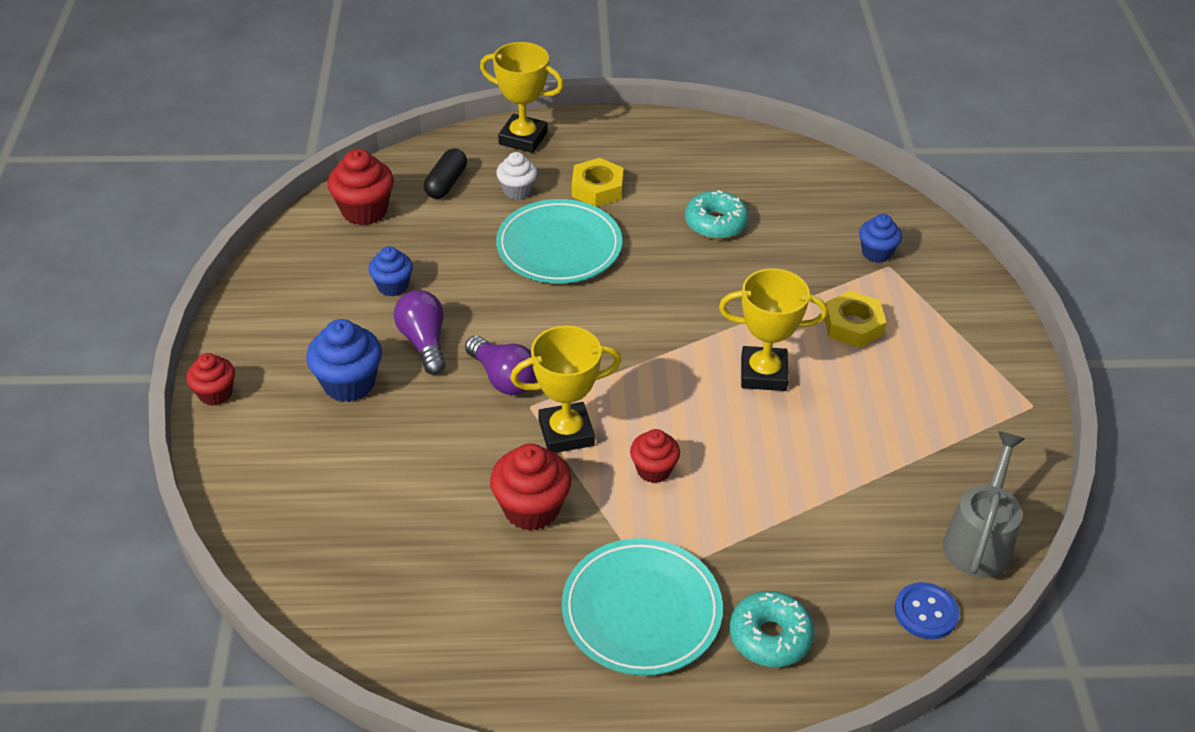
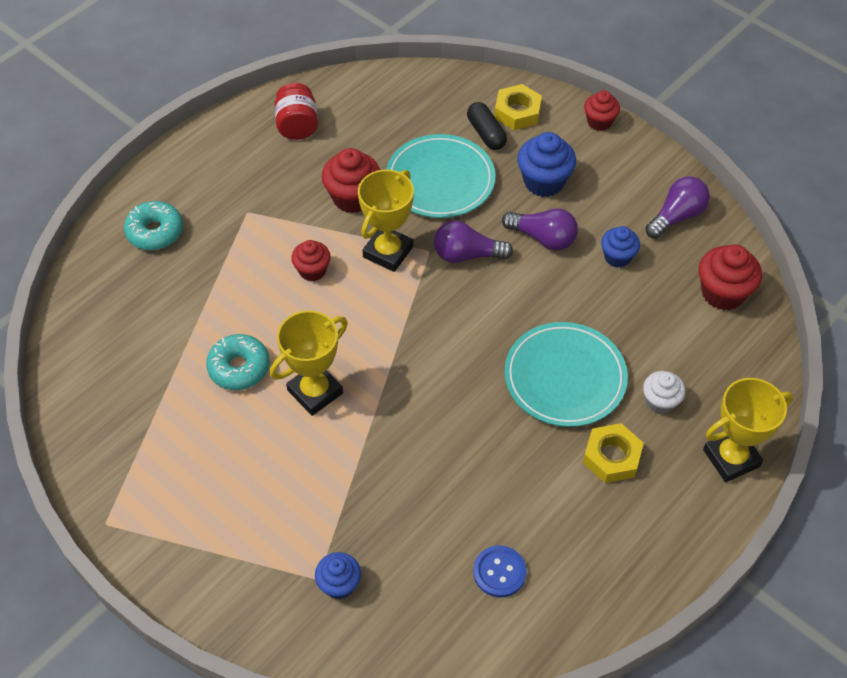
camera: 135 degrees right, 10 degrees up
(300, 277) = (676, 216): none -> purple light bulb
(446, 183) = (713, 363): black capsule -> black capsule (486, 134)
(484, 640) = (297, 126): none -> red jar
(641, 611) = (235, 194): turquoise plate -> turquoise plate (440, 180)
(715, 223) = (488, 502): turquoise donut -> turquoise donut (239, 368)
(853, 325) = (292, 488): yellow nut -> yellow nut (517, 112)
(926, 612) = (77, 309): blue button -> blue button (499, 572)
(979, 540) = (75, 380): grey watering can -> none

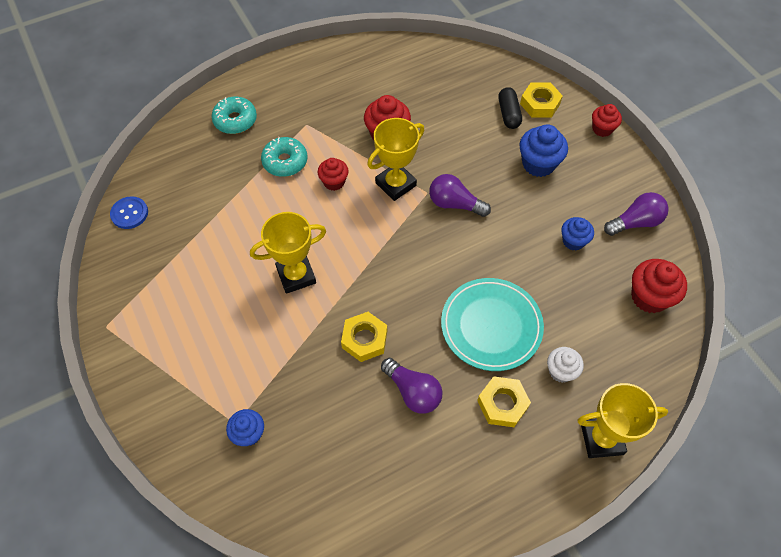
camera: 20 degrees right, 5 degrees up
(239, 368) = (249, 239): turquoise donut -> turquoise donut (285, 162)
(297, 126) = (369, 70): red jar -> none
(428, 438) = (364, 339): none -> yellow nut
(440, 180) = (458, 140): turquoise plate -> none
(499, 572) = (374, 468): blue button -> blue button (129, 213)
(543, 238) = (519, 208): purple light bulb -> purple light bulb (413, 391)

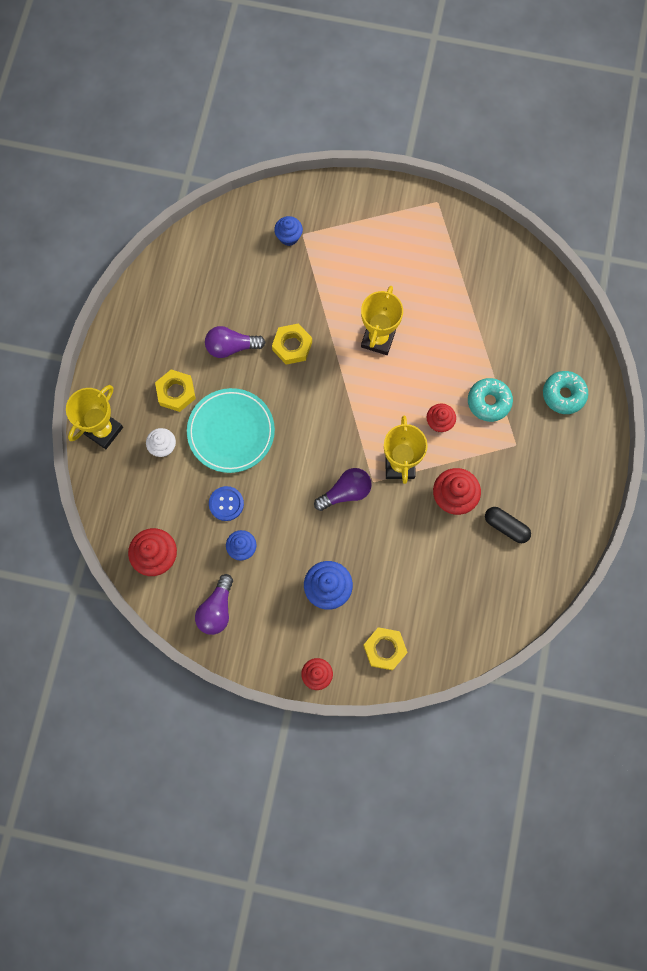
camera: 130 degrees right, 15 degrees up
(129, 213) = (525, 267): blue button -> blue button (226, 504)
(508, 114) = (395, 612): black capsule -> black capsule (506, 526)

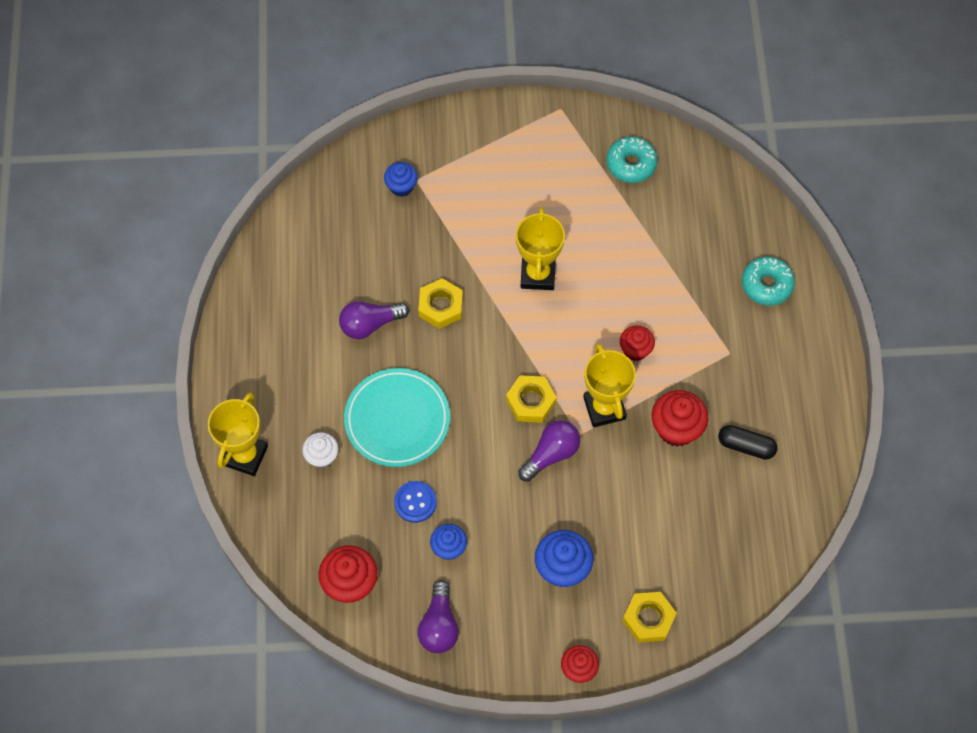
camera: 15 degrees left, 10 degrees down
(176, 392) = (319, 391): yellow nut -> yellow nut (531, 401)
(489, 402) = (685, 313): turquoise donut -> turquoise donut (631, 164)

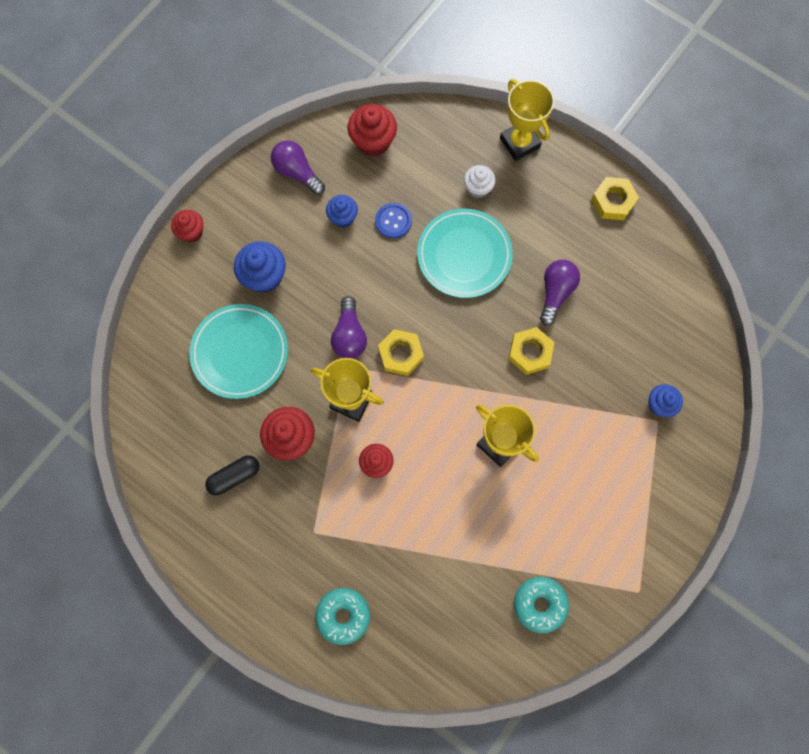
camera: 130 degrees right, 10 degrees up
(646, 529) = (240, 352): none -> turquoise plate
(648, 619) = (181, 302): yellow nut -> yellow nut (613, 201)

